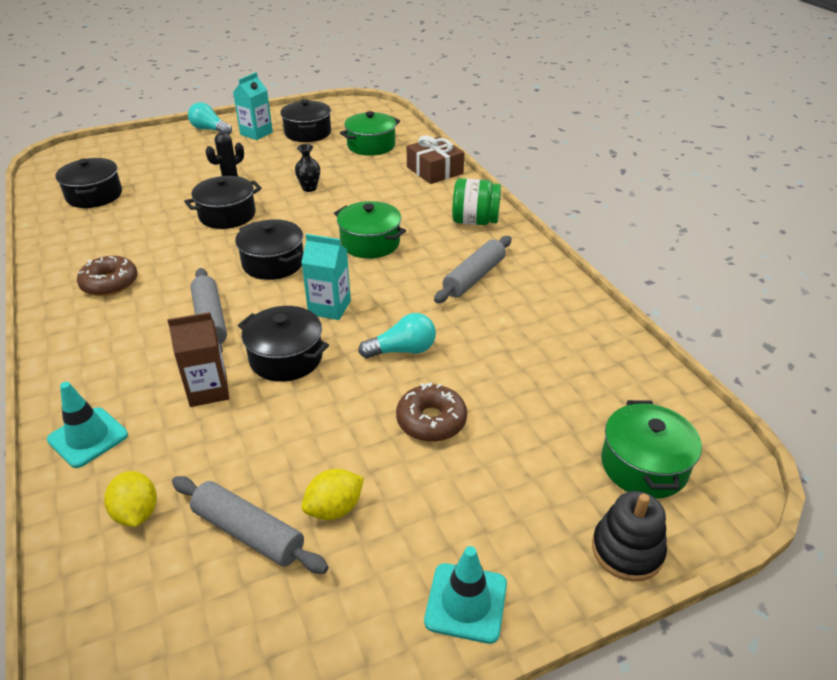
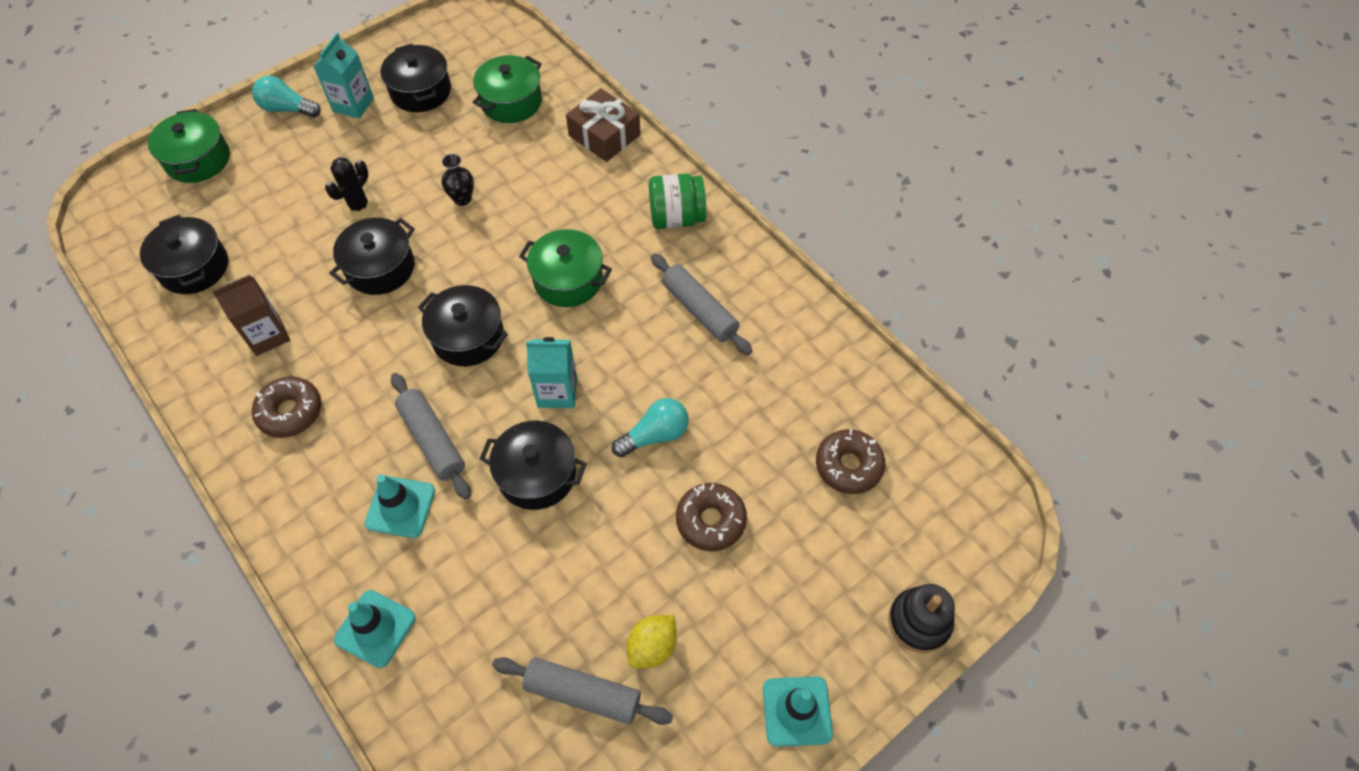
camera: 15 degrees left, 20 degrees up
(137, 513) = (468, 702): yellow lemon -> none
(159, 357) = (400, 507): none -> turquoise traffic cone
(208, 390) = (473, 538): brown carton -> brown carton (267, 335)
(474, 277) = (699, 310): grey rolling pin -> grey rolling pin turned 60 degrees counterclockwise
(581, 405) = (848, 466): none -> brown donut
(644, 465) = (918, 524): green pot -> green pot (198, 160)

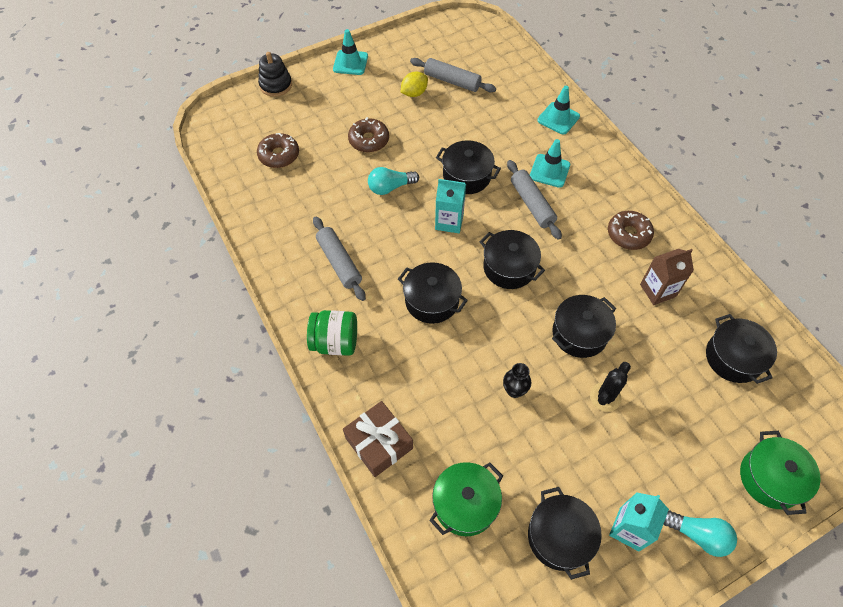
camera: 170 degrees left, 0 degrees up
(568, 280) = (432, 301): green pot -> black pot

